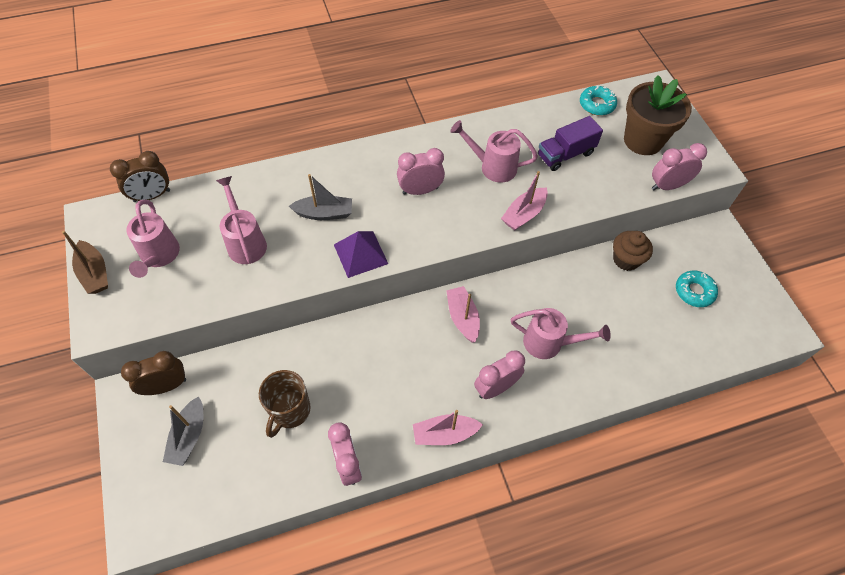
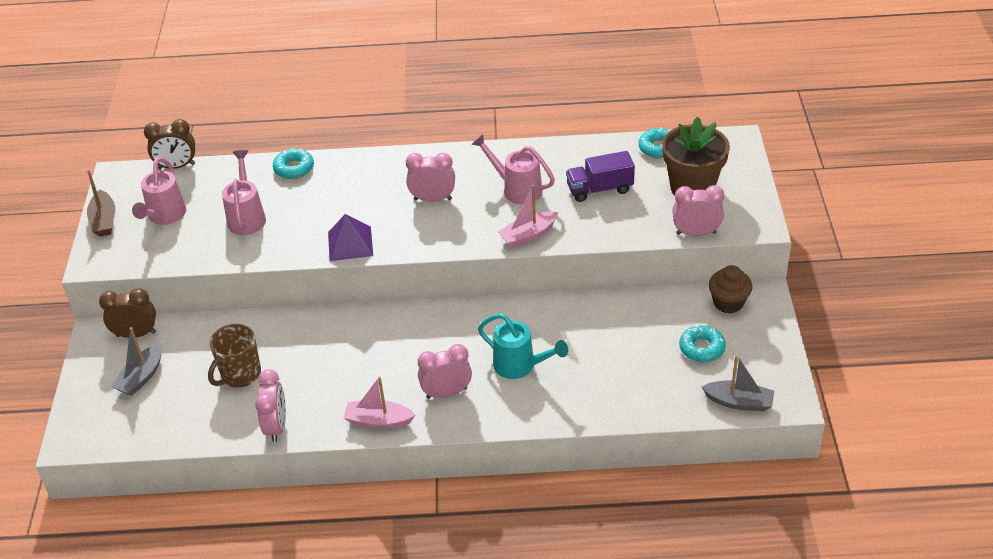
camera: 20 degrees right, 15 degrees down
(273, 179) = (294, 168): none -> turquoise donut
(324, 213) = (330, 204): grey boat -> grey boat (739, 402)
(462, 318) = (441, 329): pink boat -> none
(549, 343) = (519, 366): pink watering can -> turquoise watering can
(626, 259) = (640, 307): brown cupcake -> brown cupcake (728, 303)

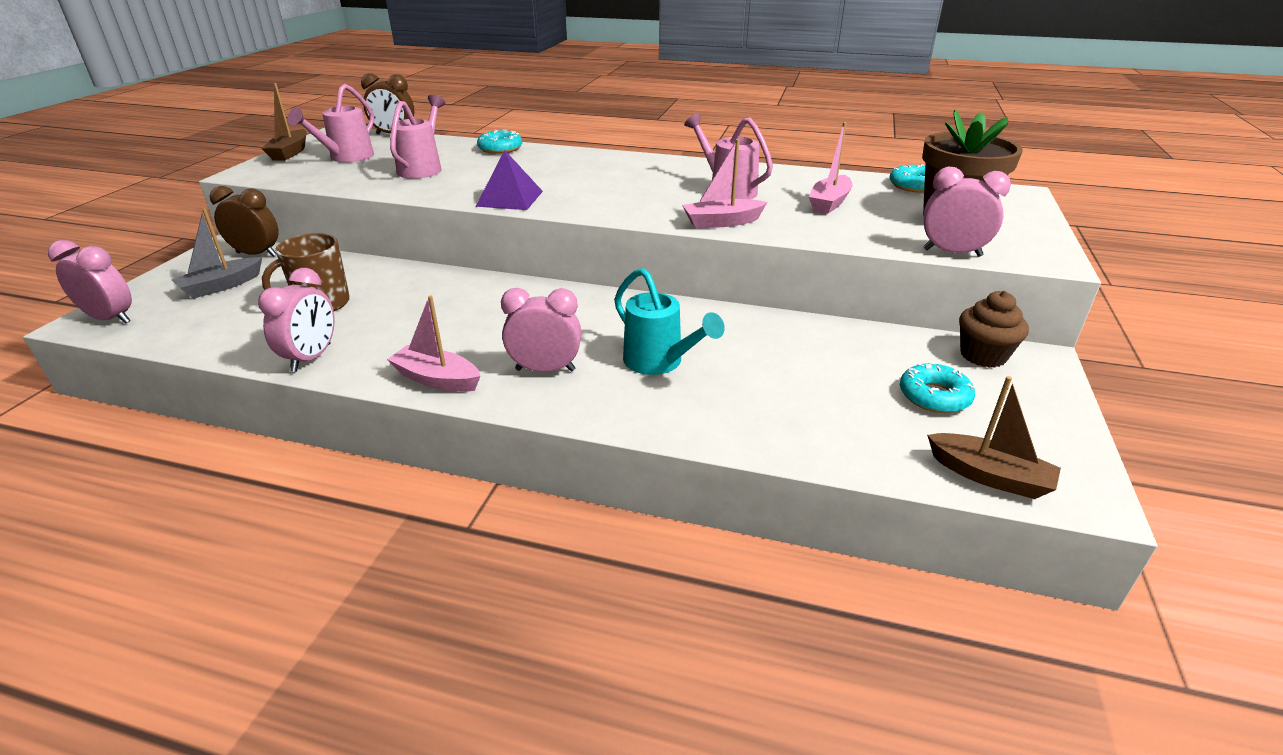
camera: 15 degrees right, 10 degrees down
(433, 199) = (626, 184): pink clock -> pink clock (110, 318)
(600, 189) = (829, 203): purple truck -> pink boat
(739, 402) = (989, 476): grey boat -> brown boat

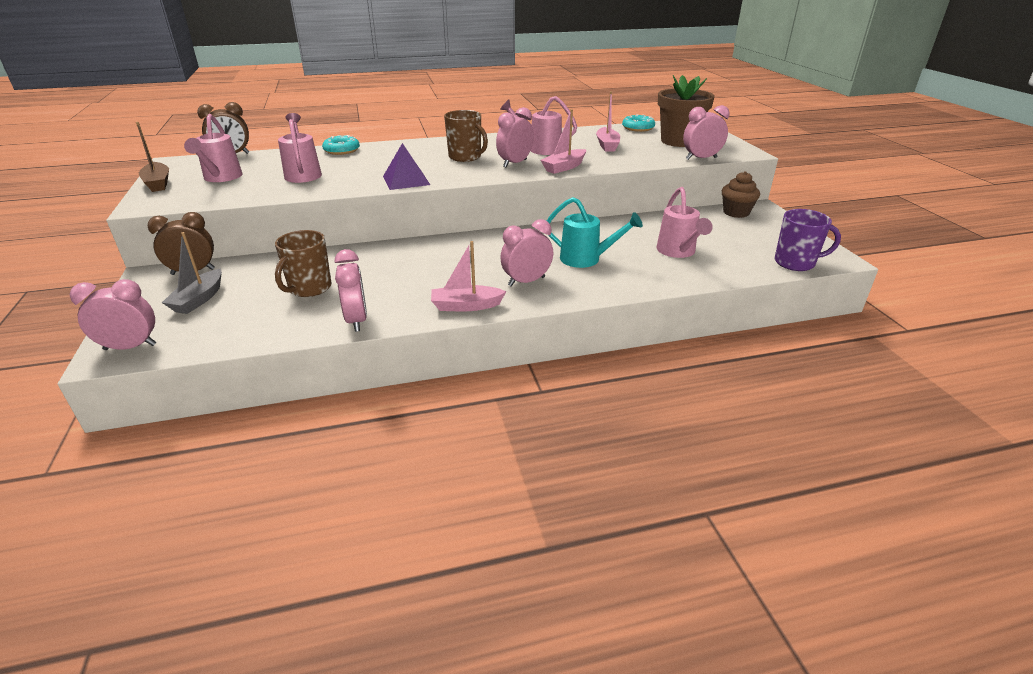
camera: 30 degrees left, 0 degrees up
(619, 183) = (465, 157): none -> brown mug
(666, 203) = (515, 163): none -> pink clock
(805, 392) = (678, 252): none -> pink watering can
(934, 396) = (736, 236): turquoise donut -> none
(989, 476) = (795, 263): brown boat -> purple mug

